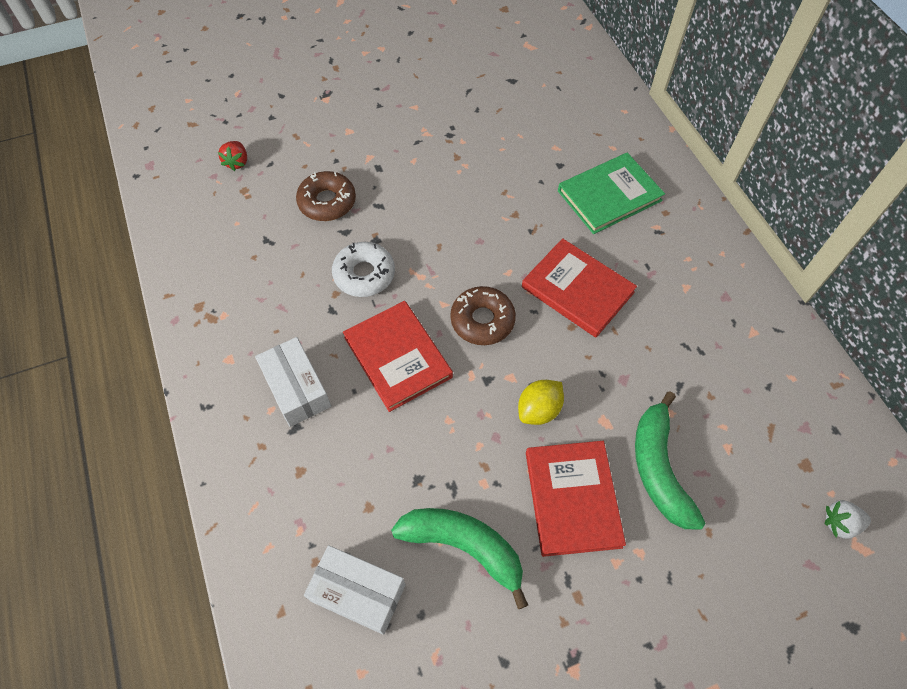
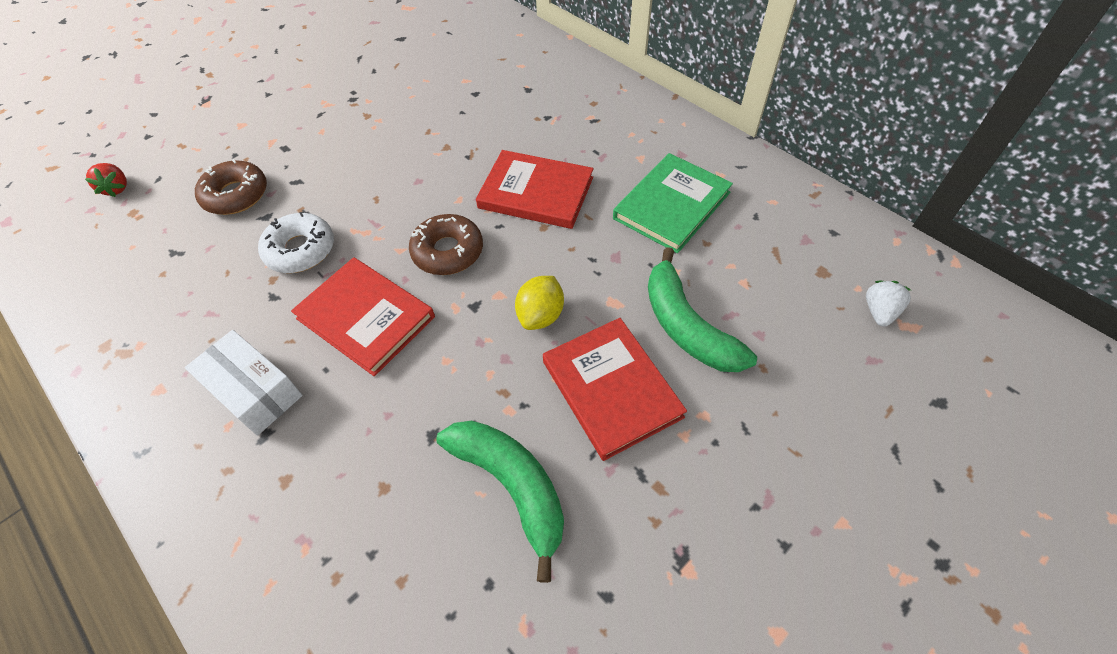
camera: 20 degrees left, 5 degrees down
(358, 593) = (402, 592): white box -> none
(464, 547) = (512, 486): green banana -> green banana turned 45 degrees clockwise
(609, 196) = (534, 105): green book -> green book (672, 205)
(840, 523) = (879, 312): white strawberry -> white strawberry turned 135 degrees clockwise

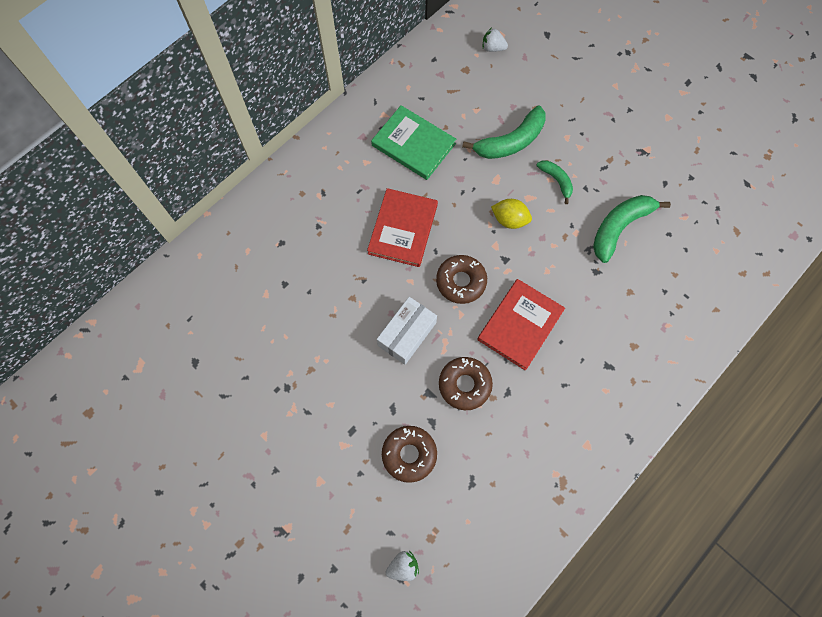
camera: 95 degrees left, 15 degrees up
(117, 188) = (403, 566): red strawberry -> white strawberry
(254, 391) = (581, 382): white box -> white box (407, 334)
(300, 250) = (464, 385): white donut -> brown donut
(611, 389) = (556, 181): red book -> green banana

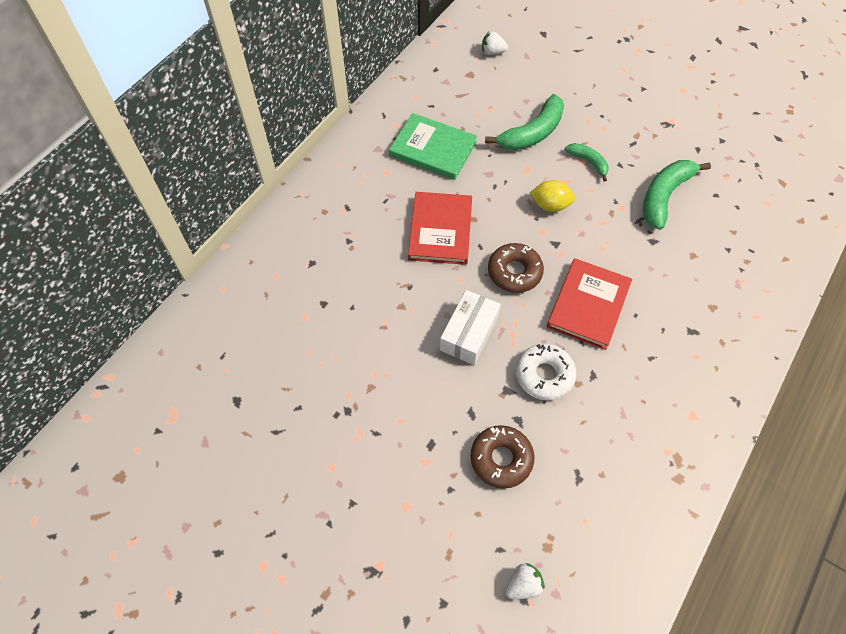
camera: 10 degrees left, 10 degrees down
(464, 385) = (544, 375): brown donut -> white donut

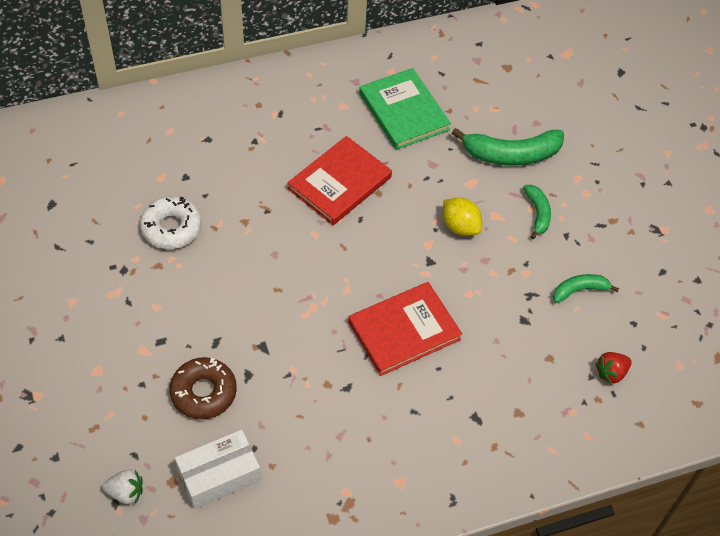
camera: 35 degrees right, 5 degrees down
(469, 333) = (277, 281): white box -> white box (219, 475)
(492, 52) = (550, 60): white strawberry -> none
(514, 272) = (368, 259): brown donut -> none
(544, 375) = (306, 357): white donut -> white donut (171, 228)
(664, 196) = (579, 290): green banana -> green banana, size x0.56
(737, 238) = (611, 373): none -> red strawberry

